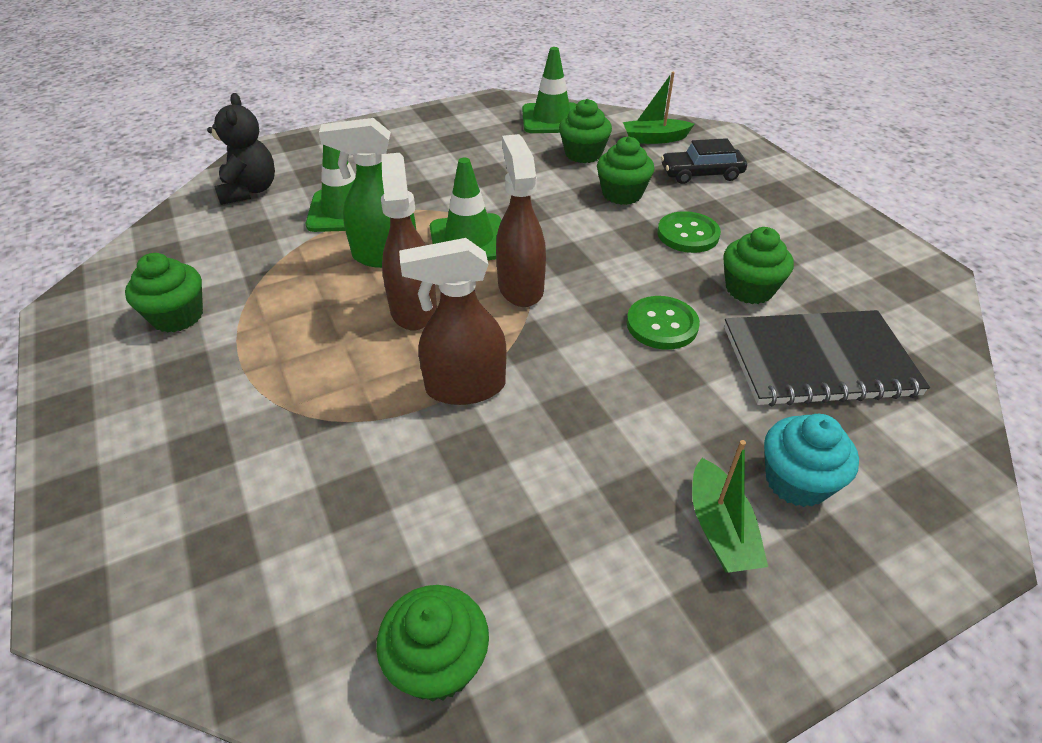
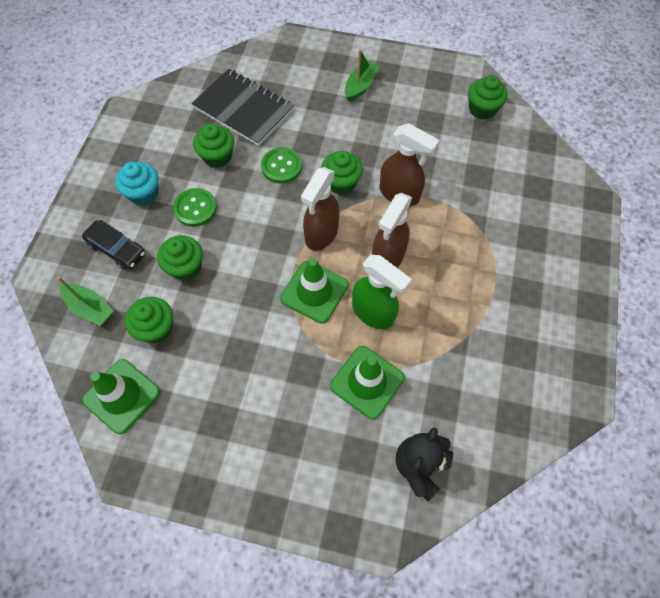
camera: 140 degrees left, 20 degrees up
(177, 316) = (518, 342): green cupcake -> green cupcake (341, 182)
(796, 481) = (316, 81): turquoise cupcake -> turquoise cupcake (144, 193)

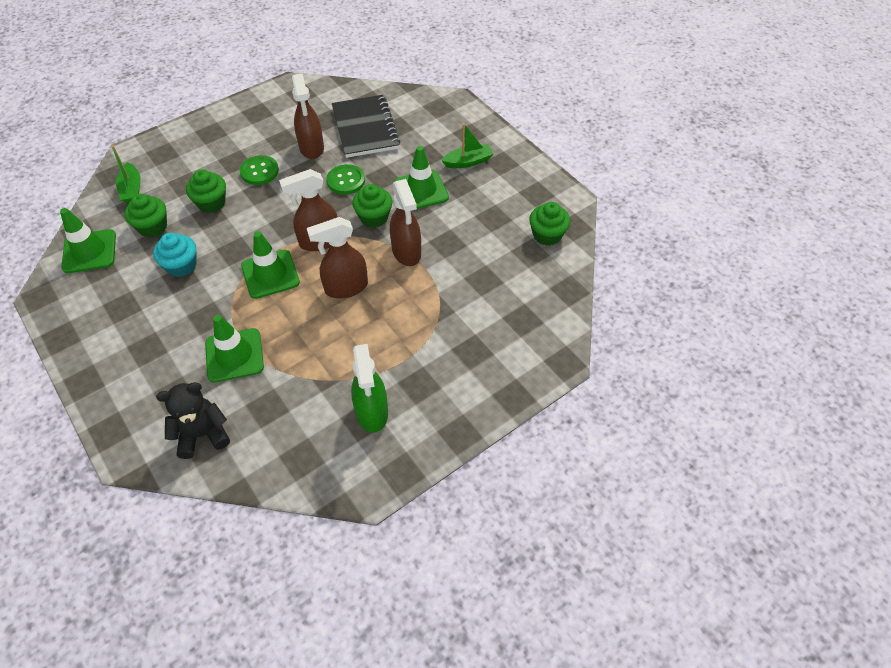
camera: 40 degrees right, 10 degrees down
(117, 249) = (186, 165): black car -> none
(144, 193) = (240, 142): turquoise cupcake -> turquoise cupcake (181, 266)
(217, 156) = (311, 148): green cupcake -> brown spray bottle
(352, 134) = (421, 190): none -> green traffic cone
(373, 313) = (292, 316): green spray bottle -> green spray bottle (372, 412)

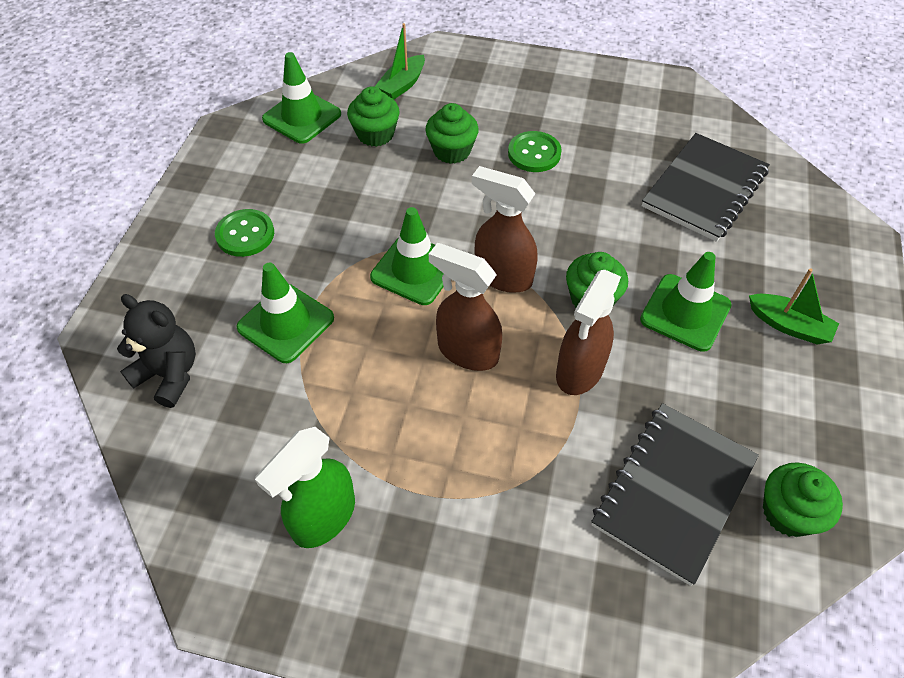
camera: 50 degrees right, 0 degrees up
(181, 266) = (352, 192): turquoise cupcake -> none
(311, 148) = (617, 168): brown spray bottle -> none
(346, 181) = (611, 232): green button -> green button (245, 234)
(499, 265) = (673, 492): none -> black notebook

